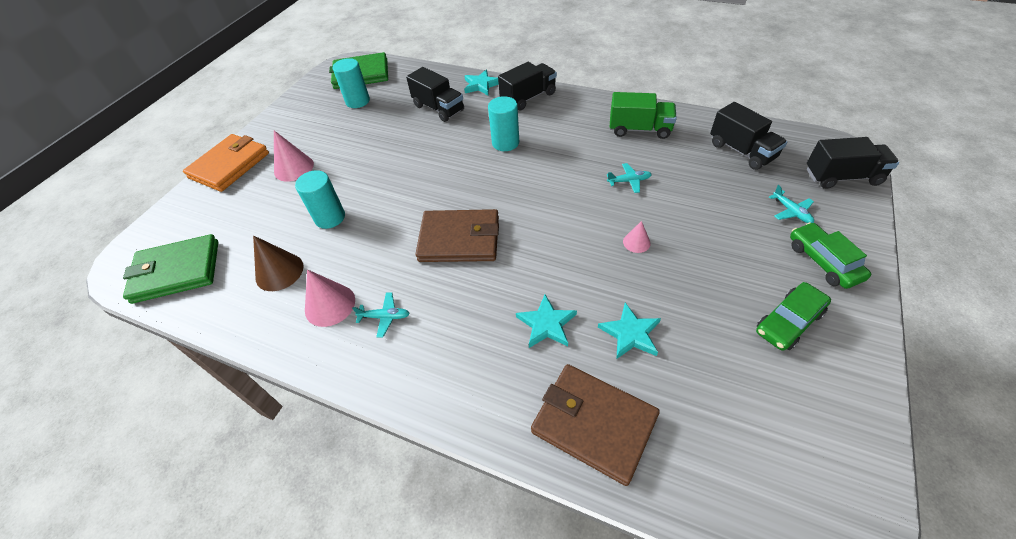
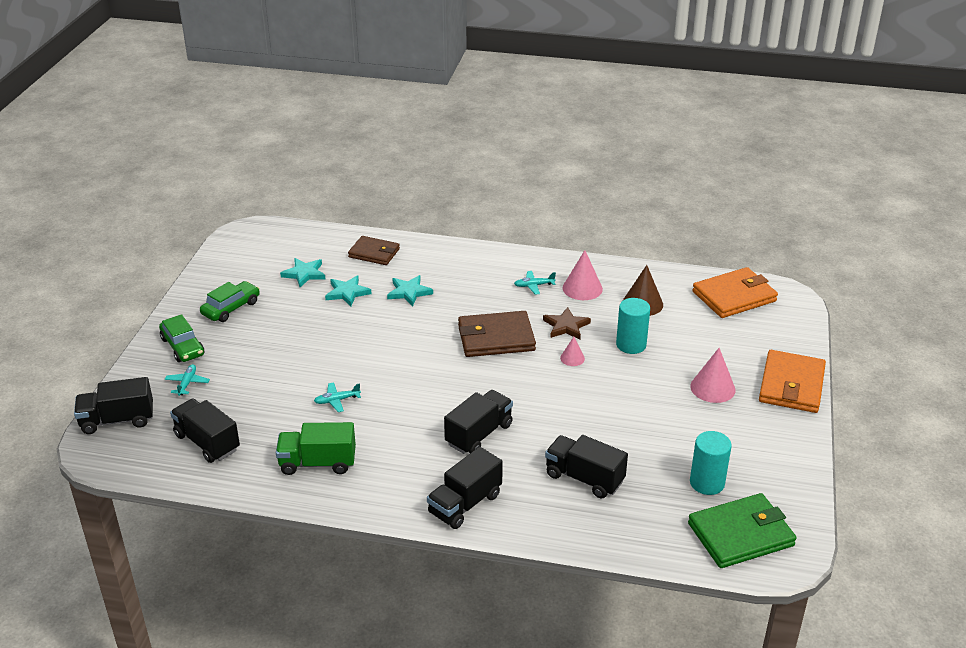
camera: 165 degrees right, 15 degrees down
(176, 271) = (734, 296): green wallet -> orange wallet
(379, 248) = (566, 326): none -> brown star
(481, 85) = (540, 523): turquoise star -> turquoise star (304, 274)
(505, 143) = (479, 434): turquoise cylinder -> black truck
(593, 424) = (374, 253): brown wallet -> brown wallet, size x0.66
(636, 242) = (336, 348): pink cone -> pink cone (572, 358)
(791, 211) = (187, 383): turquoise plane -> turquoise plane turned 45 degrees clockwise

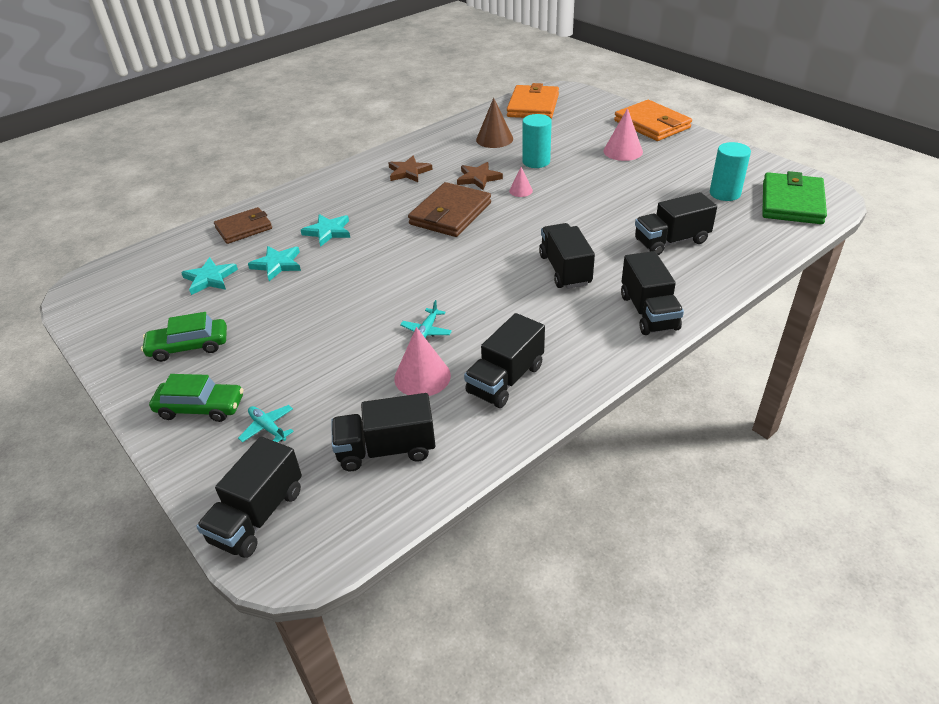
camera: 50 degrees left, 5 degrees up
(231, 308) = (189, 346): green car -> green car turned 90 degrees counterclockwise
(318, 463) = (505, 379): green truck -> black truck
(534, 285) = (408, 172): turquoise plane -> brown star
(582, 288) = (442, 154): pink cone -> pink cone (422, 376)

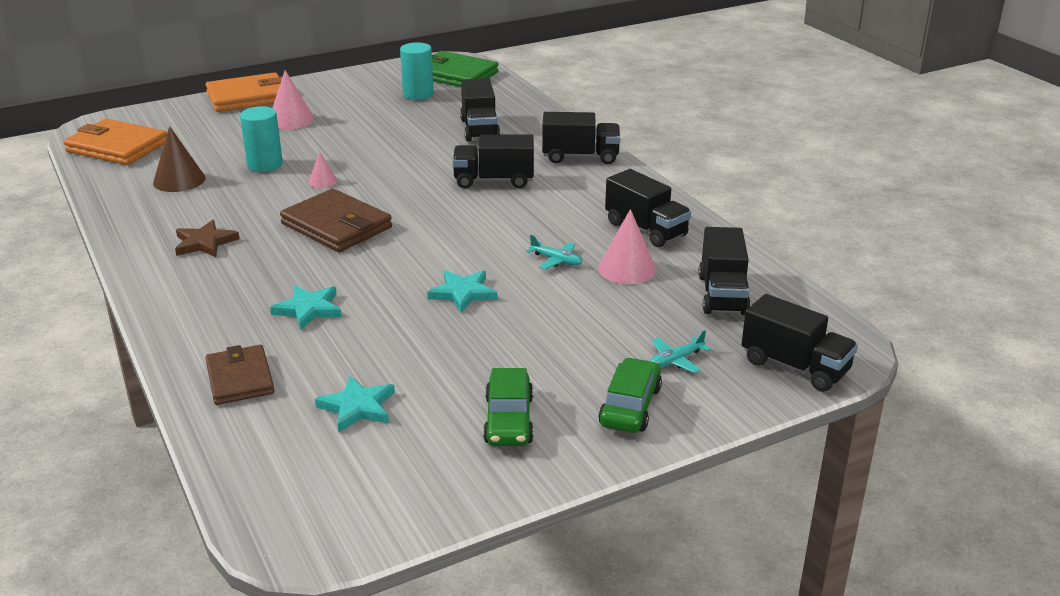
camera: 80 degrees left, 10 degrees down
(277, 264) = (361, 350): turquoise star -> turquoise star (463, 293)
(478, 178) = (269, 201): brown star -> none

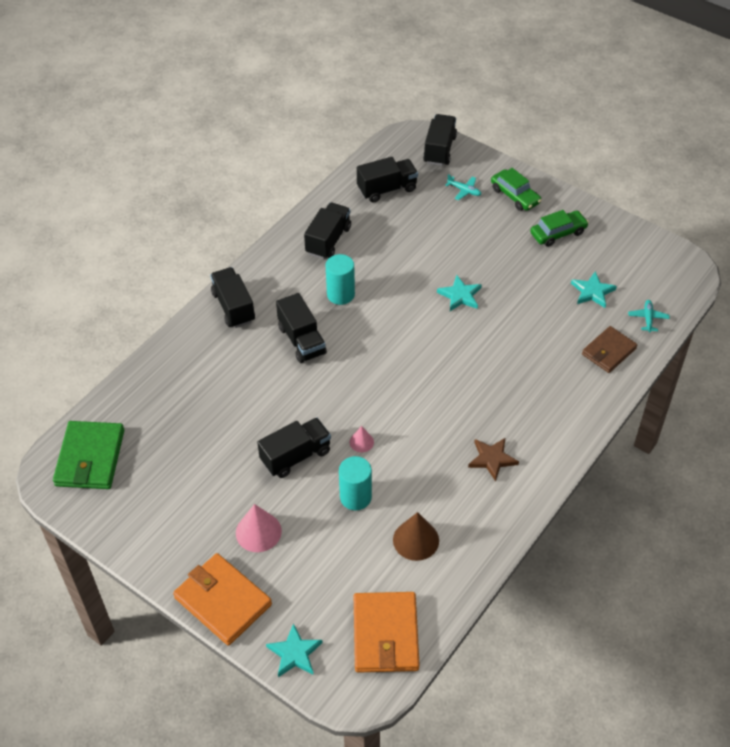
camera: 115 degrees left, 20 degrees up
(308, 309) = (526, 357): turquoise star -> turquoise star (294, 653)
(337, 226) = (422, 397): brown wallet -> none
(418, 94) = (153, 464): turquoise cylinder -> turquoise cylinder (340, 294)
(479, 129) = (212, 387): black truck -> black truck (296, 456)
(556, 260) = (394, 268): turquoise plane -> turquoise plane (648, 318)
(627, 269) = (383, 235): pink cone -> none
(630, 406) = (515, 196): green car -> green car turned 120 degrees counterclockwise

